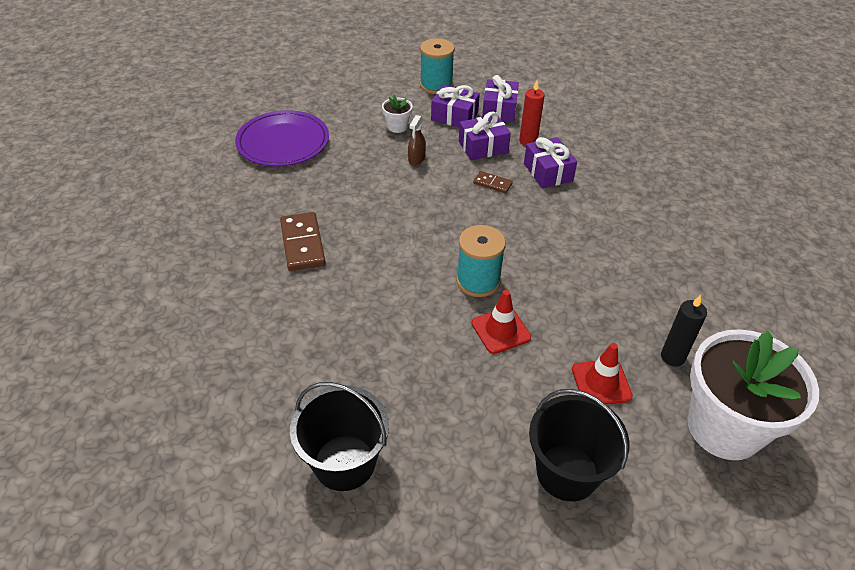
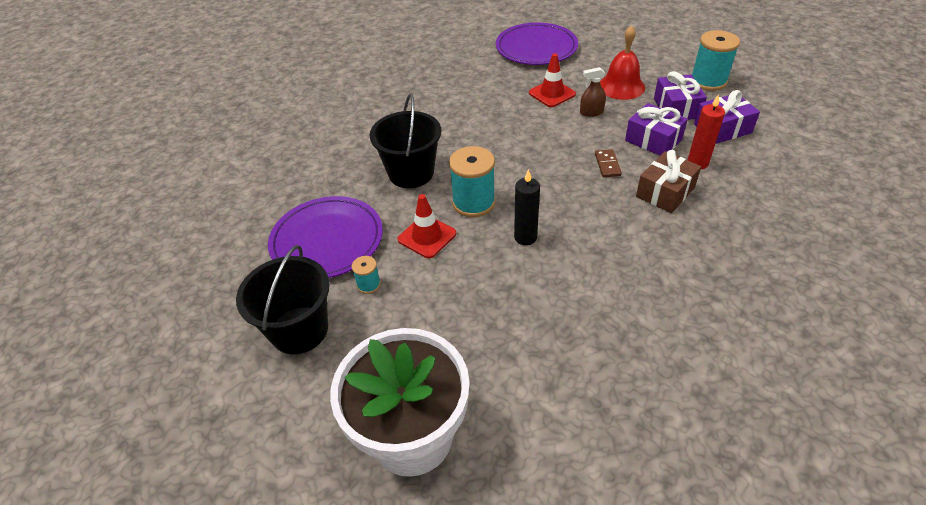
camera: 65 degrees right, 0 degrees up
(303, 244) = (437, 103): brown domino -> none
(344, 462) = (251, 207): black bucket -> black bucket (411, 173)
(397, 127) = (621, 86): white flower pot -> red bell
(453, 409) = (327, 240): none -> purple plate
(537, 396) = (369, 284): none -> turquoise spool
(548, 172) = (665, 192): purple gift -> brown gift
(601, 383) = (410, 322): red traffic cone -> red traffic cone (552, 94)
(672, 357) = (480, 367): black candle -> black candle (525, 237)

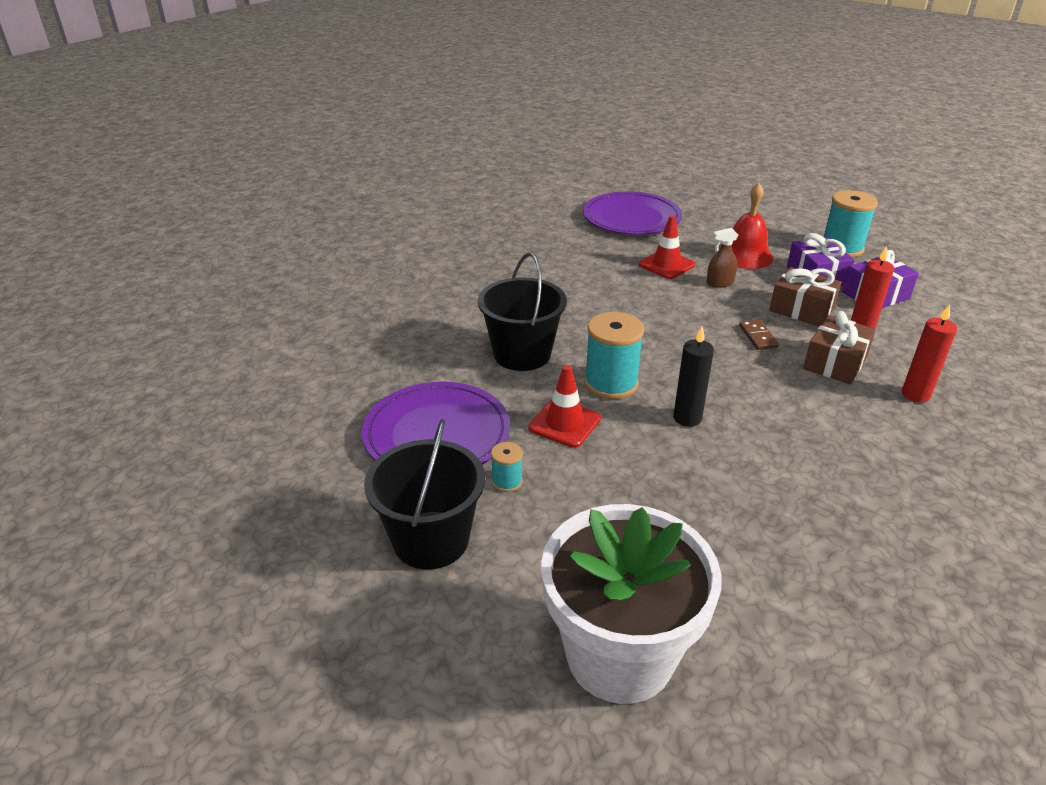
camera: 10 degrees left, 10 degrees down
(653, 140) = (801, 309): purple gift -> brown gift
(724, 226) = (915, 394): none -> red candle

